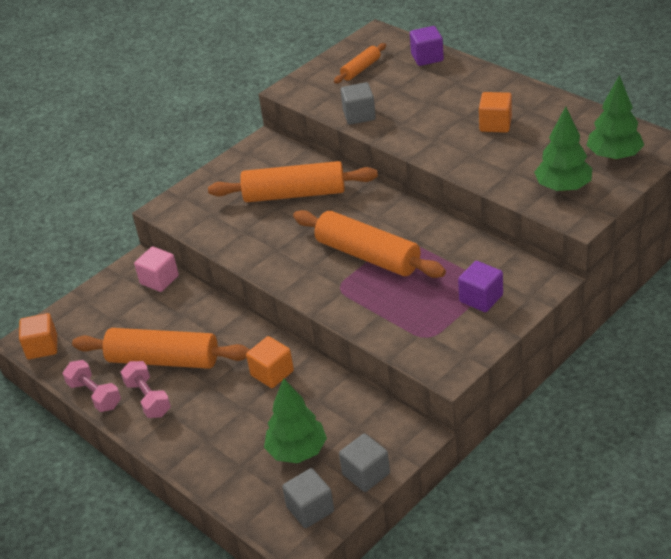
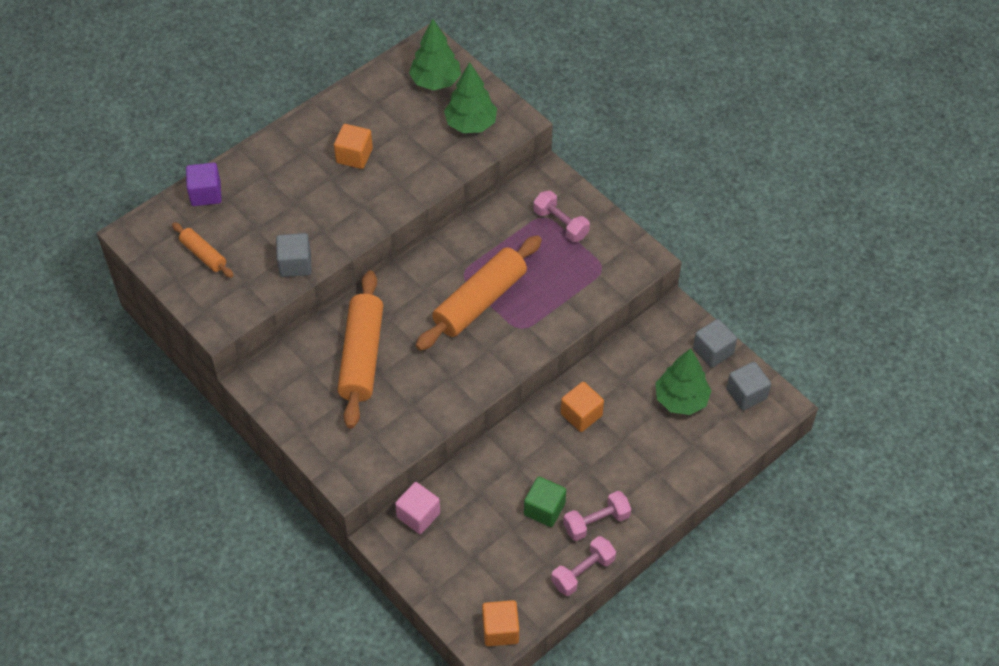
camera: 90 degrees left, 15 degrees up
(163, 360) = (544, 509): orange rolling pin -> green cube
(481, 298) = (561, 224): purple cube -> pink dumbbell

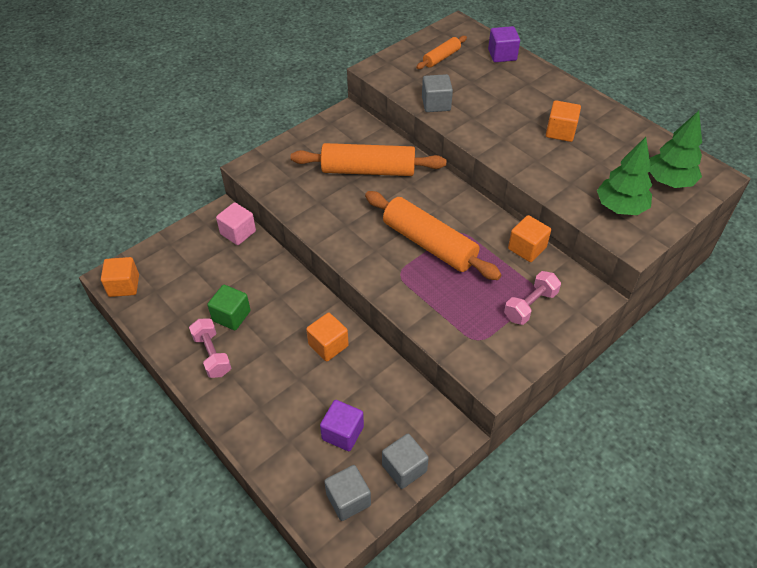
camera: 90 degrees right, 5 degrees down
(487, 219) = (527, 248): none -> orange cube
(583, 572) = (164, 343): pink dumbbell -> none
(681, 399) = (342, 433): green tree -> purple cube

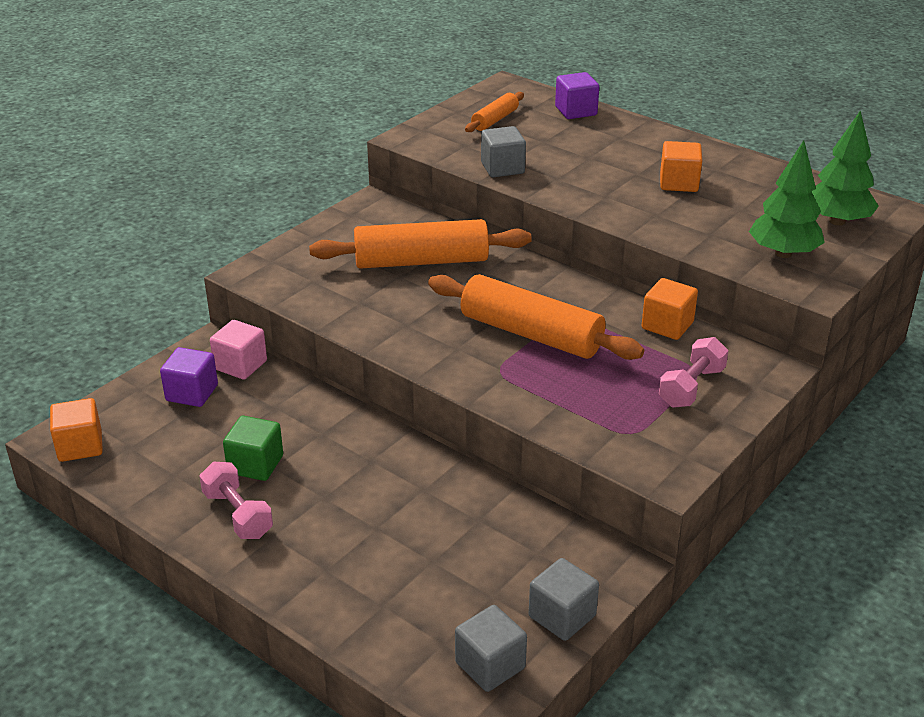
camera: 10 degrees left, 15 degrees down
(328, 345) = (410, 483): orange cube -> none
(342, 433) = (460, 585): purple cube -> purple cube (192, 393)

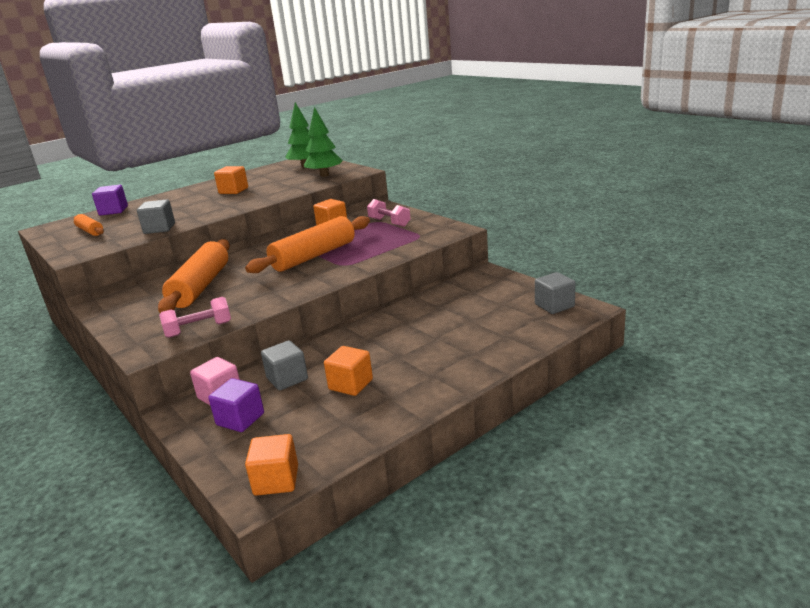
camera: 75 degrees left, 10 degrees down
(238, 514) = (404, 390): pink dumbbell -> pink dumbbell (199, 329)
(255, 464) = (350, 384): green cube -> orange cube
(562, 616) = (520, 287): grey cube -> grey cube (287, 379)

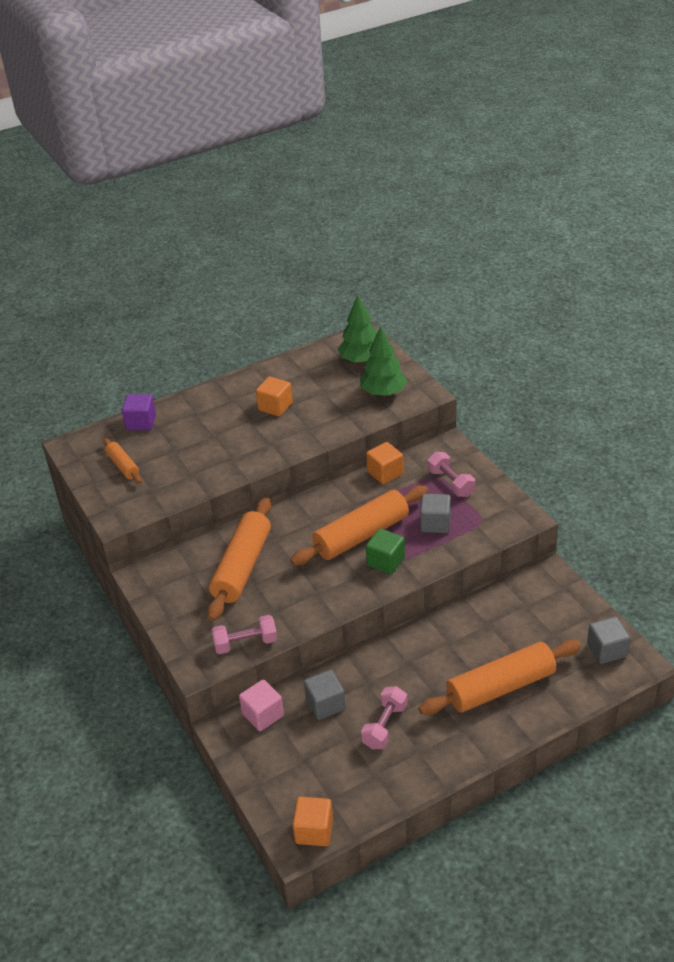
camera: 10 degrees right, 15 degrees up
(159, 229) = (199, 480): grey cube -> grey cube (435, 523)
(240, 419) = (282, 750): purple cube -> none
(337, 266) = (386, 561): none -> green cube
(350, 384) = (385, 726): orange cube -> pink dumbbell
(462, 342) = (500, 687): none -> orange rolling pin

